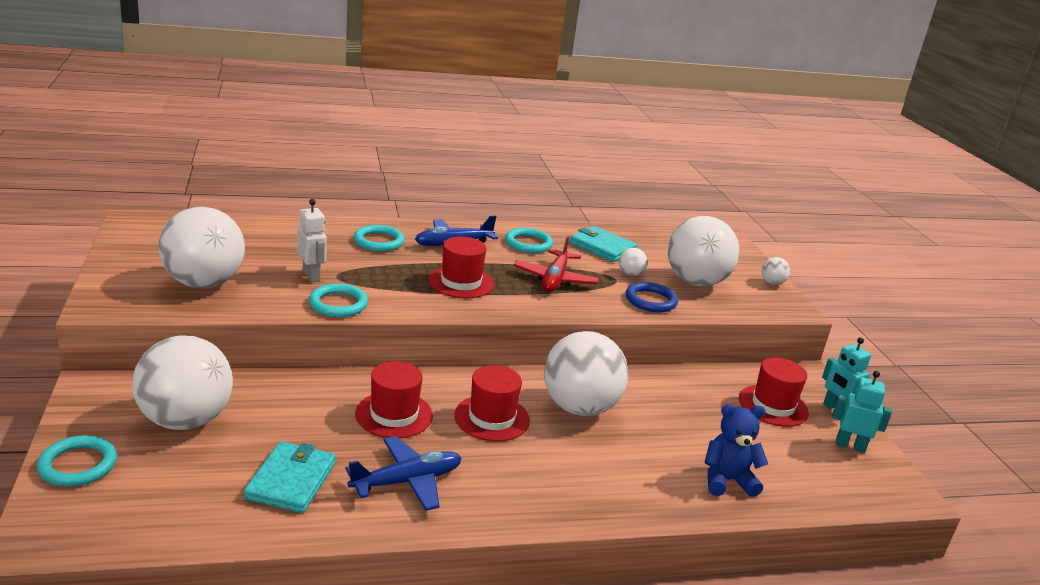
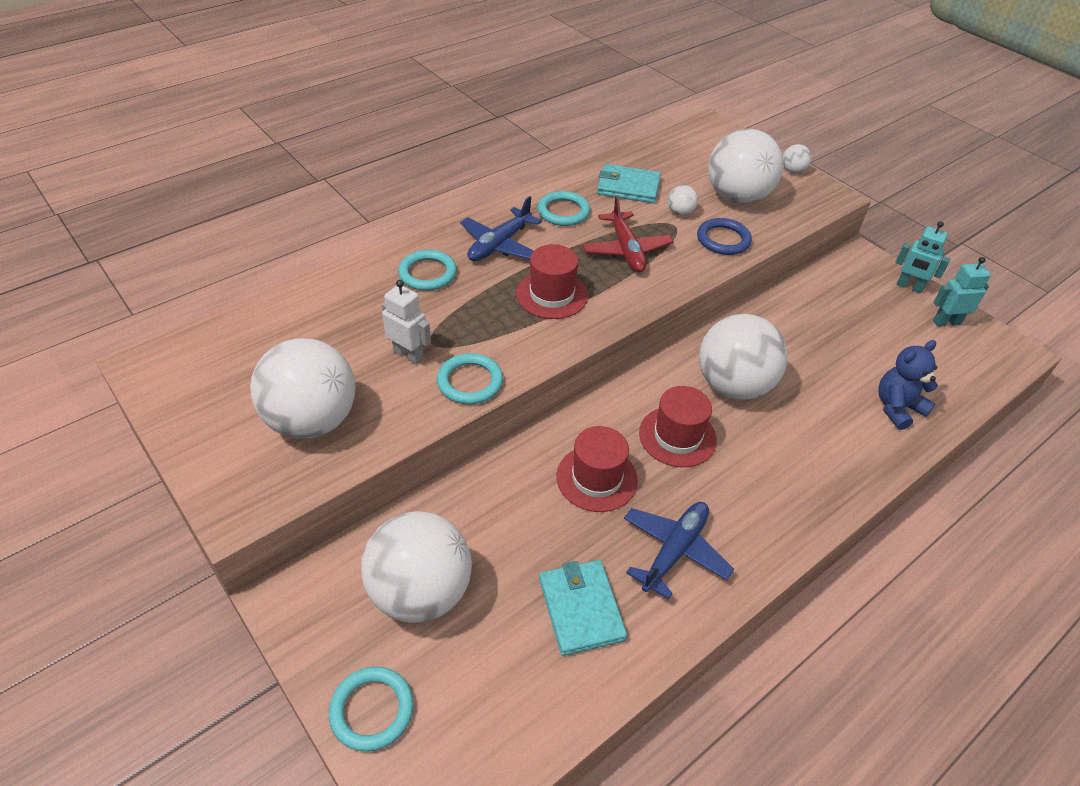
camera: 25 degrees left, 20 degrees up
(773, 406) = (865, 305): red hat -> none

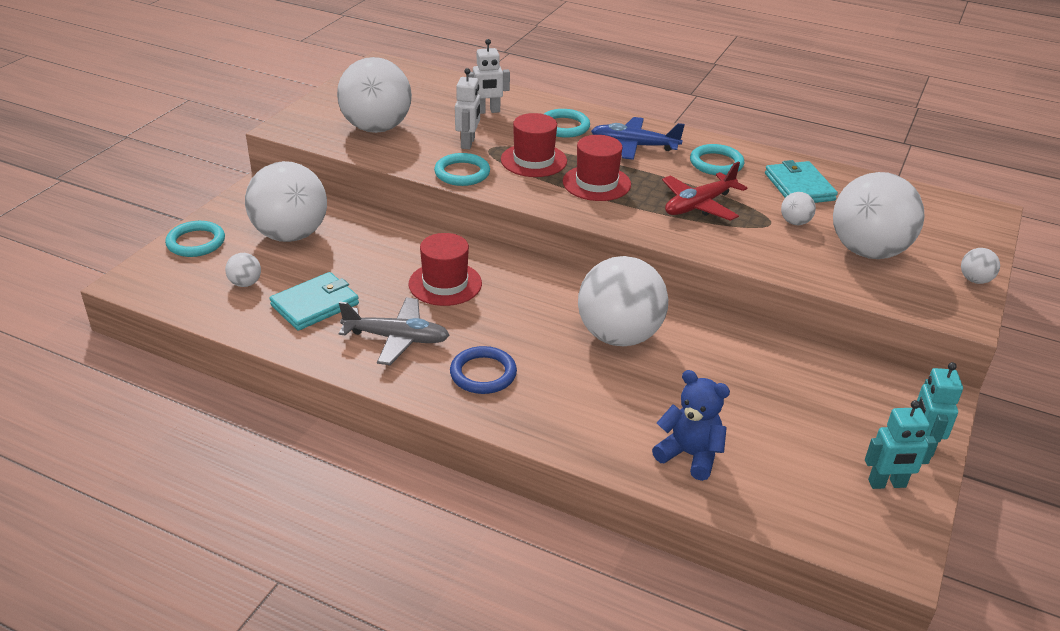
camera: 65 degrees right, 10 degrees down
(349, 315) = (487, 111): none -> white robot
(502, 672) = (245, 283): none -> white ball
(674, 551) = (397, 338): blue plane -> grey plane
(677, 436) = (525, 315): red hat -> red hat (533, 160)
(723, 240) = (782, 255): blue ring -> blue ring (483, 374)
(946, 322) = (887, 484): turquoise robot -> turquoise robot turned 120 degrees clockwise

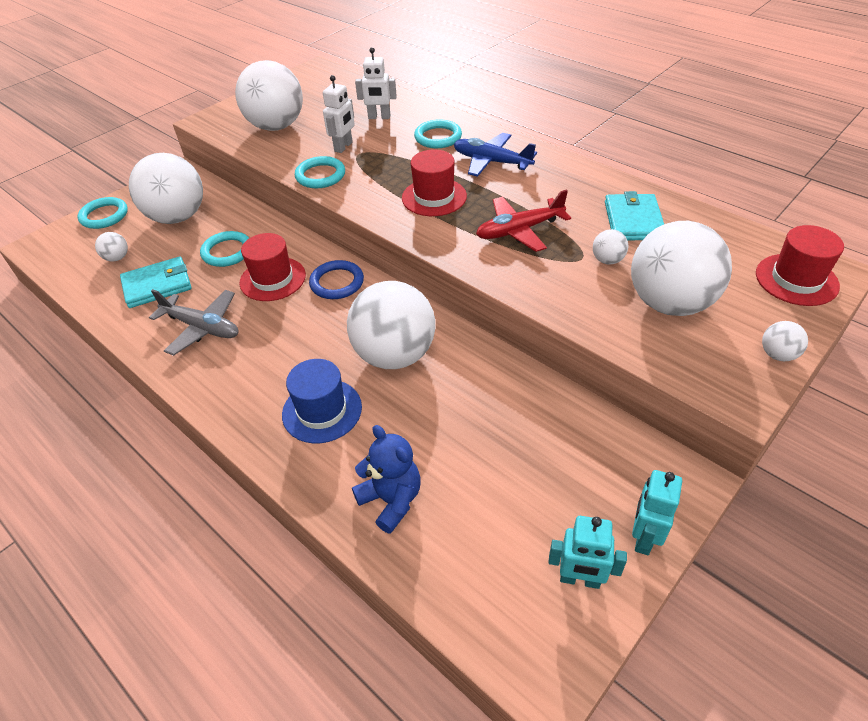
camera: 20 degrees right, 10 degrees up
(483, 374) = (252, 375): blue ring -> blue ring (337, 283)
(533, 160) = (390, 168): red hat -> red hat (796, 279)
(576, 394) = (322, 411): none -> blue hat
(716, 163) = (561, 187): turquoise ring -> turquoise ring (227, 252)

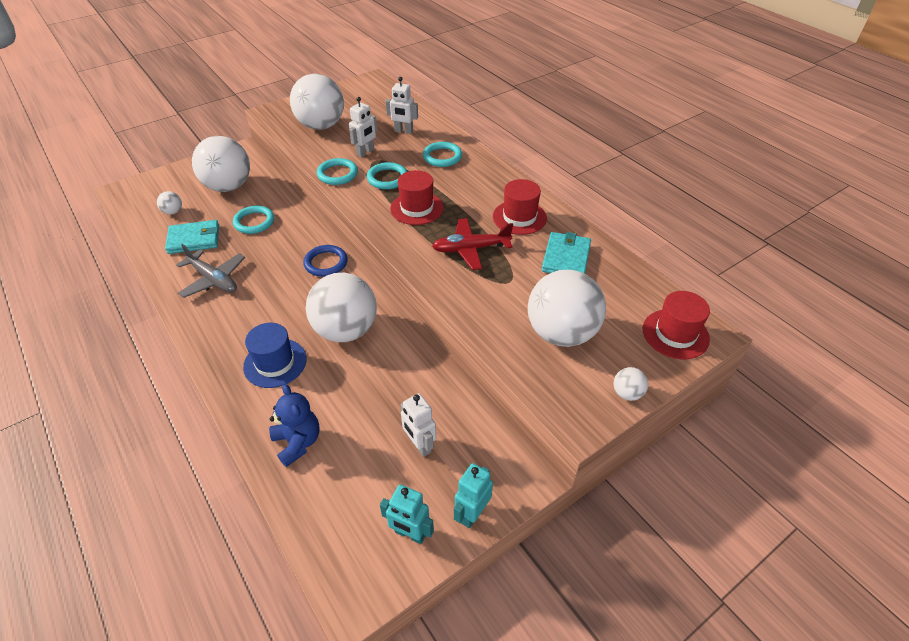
camera: 10 degrees right, 0 degrees up
(104, 216) = (176, 175): turquoise ring -> turquoise ring (387, 178)
(273, 279) = (279, 250): red hat -> red hat (519, 217)
(491, 162) = (475, 186): blue plane -> none
(544, 470) = (419, 445): none -> white robot
(607, 260) = (529, 287): white ball -> none

